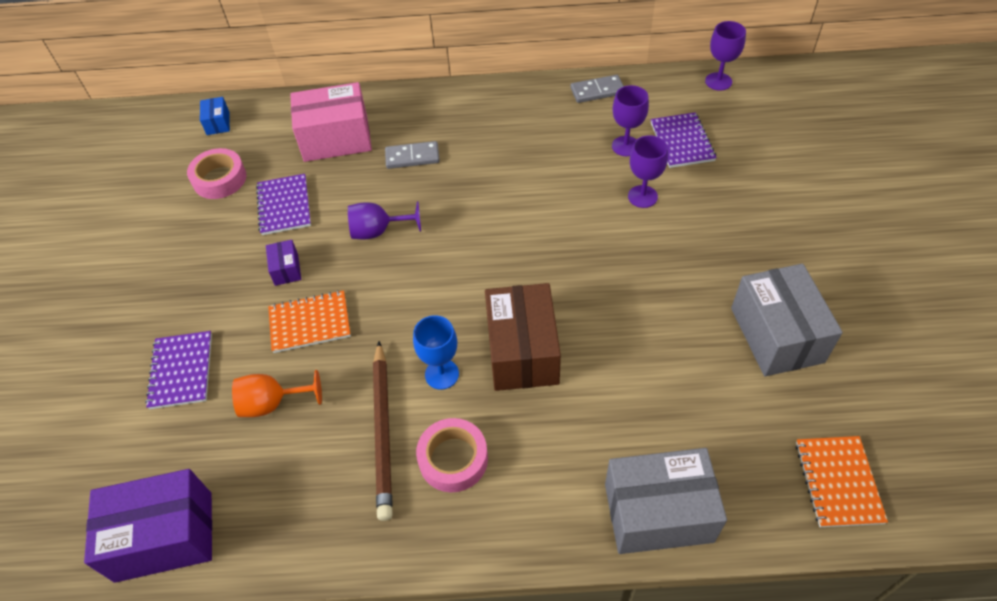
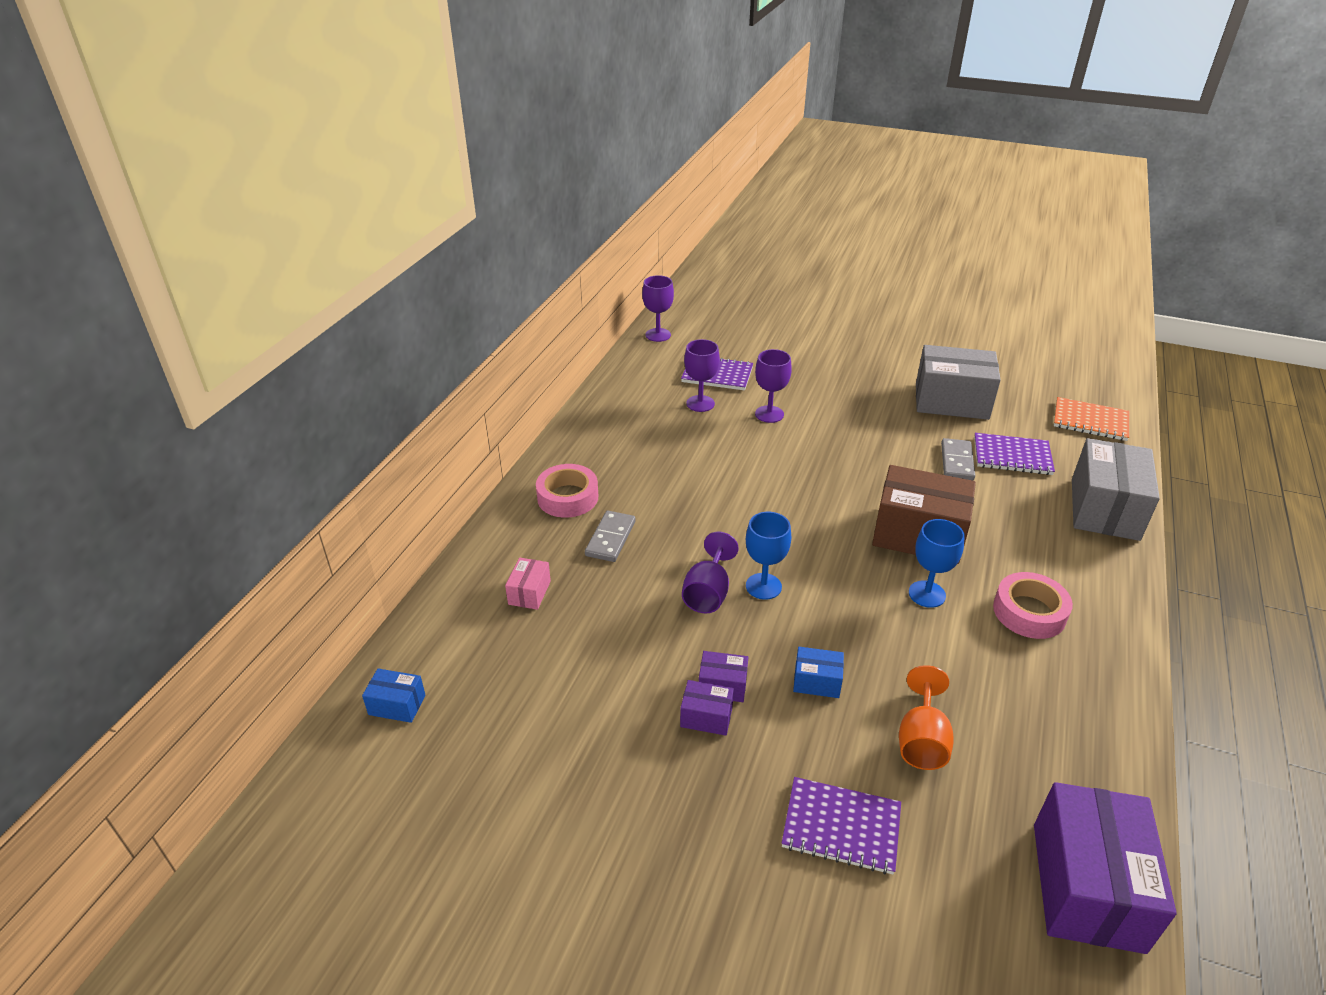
camera: 70 degrees left, 15 degrees down
(219, 179) = (515, 724): pink tape -> pink tape (568, 497)
(255, 270) = (706, 717): none -> purple box
(284, 206) = (613, 666): purple notebook -> purple notebook (1012, 456)
(310, 323) = (816, 681): orange notebook -> blue box
(336, 139) = (529, 593): pink box -> pink box, size x0.46
(383, 431) = (985, 654): brown pencil -> none
(400, 262) = (763, 586): none -> blue goblet
(597, 91) = (614, 396): grey domino -> grey domino (957, 462)

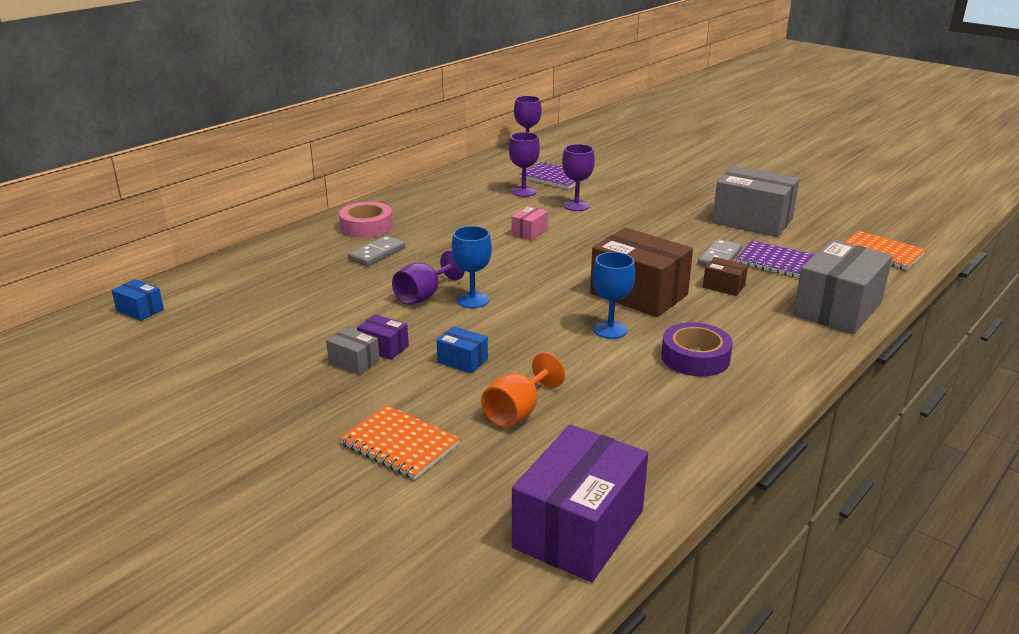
camera: 20 degrees right, 10 degrees down
(529, 593) = (288, 271): pink box -> pink box (529, 232)
(706, 717) = (354, 362): purple box -> grey box
(841, 827) = (400, 444): purple notebook -> orange notebook
(988, 503) = (723, 286): none -> brown box
(1029, 612) = (695, 357): pink tape -> purple tape

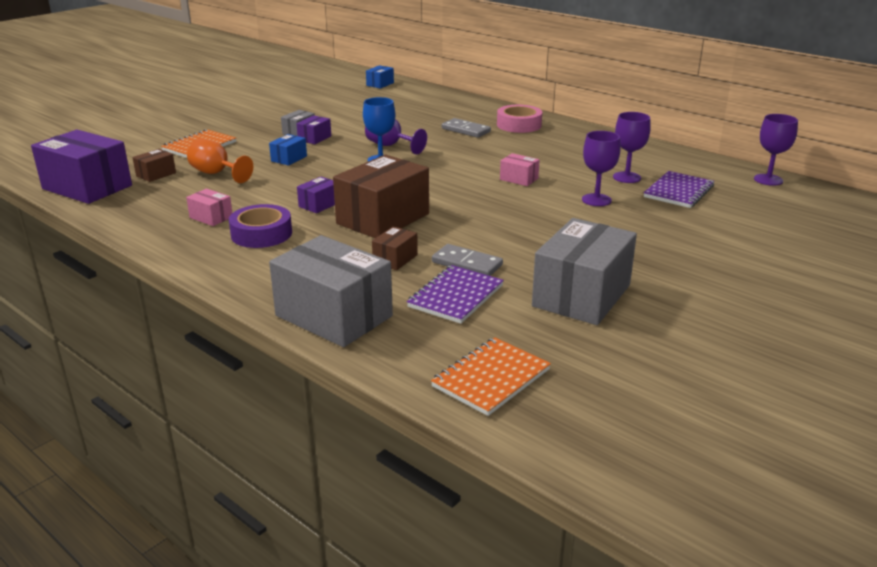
camera: 90 degrees right, 0 degrees up
(522, 467) = (156, 174): none -> brown box
(610, 330) = (319, 204): blue goblet -> purple box
(661, 396) = (211, 217): none -> pink box

